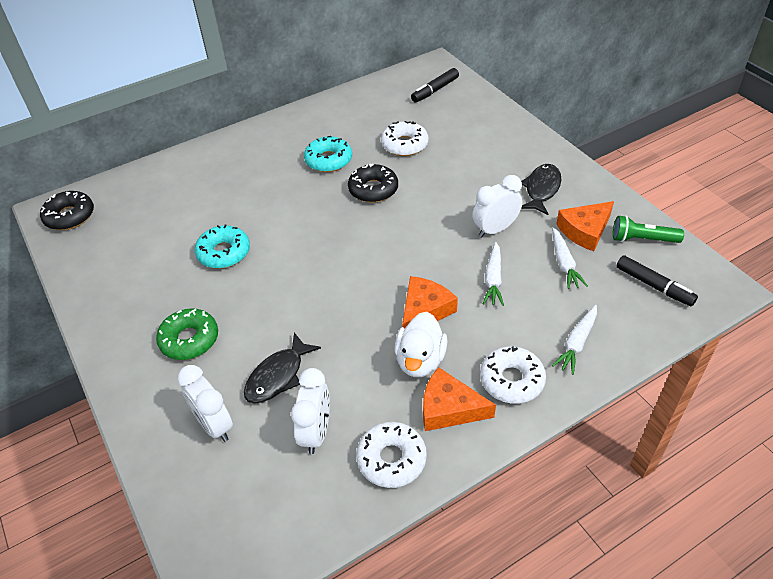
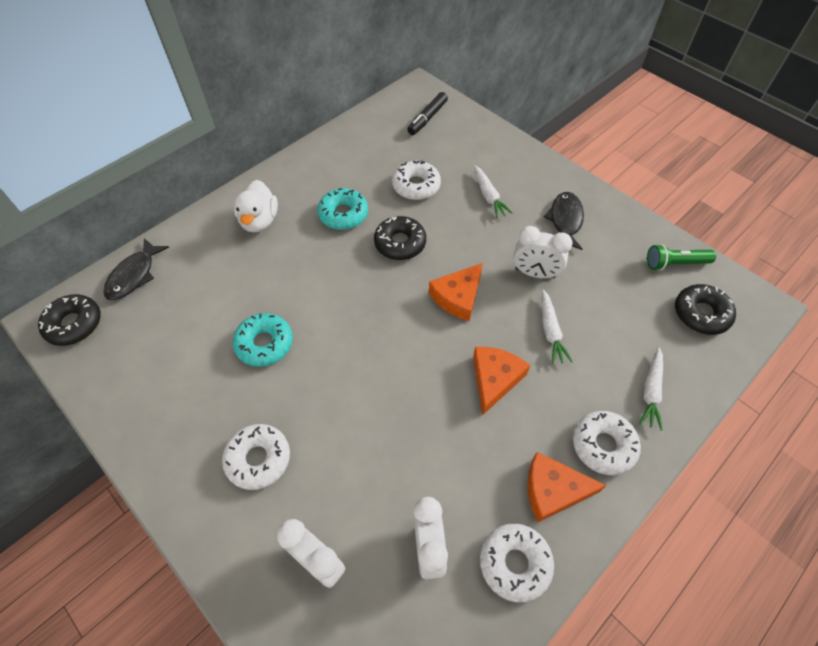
camera: 15 degrees left, 10 degrees up
(189, 340) = (258, 459): green donut -> white donut
(278, 376) = (368, 486): black fish -> black fish (134, 275)
(420, 360) = (508, 439): white duck -> white duck (259, 221)
(495, 229) = (535, 273): white clock -> white clock turned 120 degrees counterclockwise
(564, 263) = (612, 302): white carrot -> white carrot (488, 196)
(585, 231) = (620, 262): orange cheese -> orange cheese (458, 297)
(654, 286) = (701, 314): black marker -> black donut

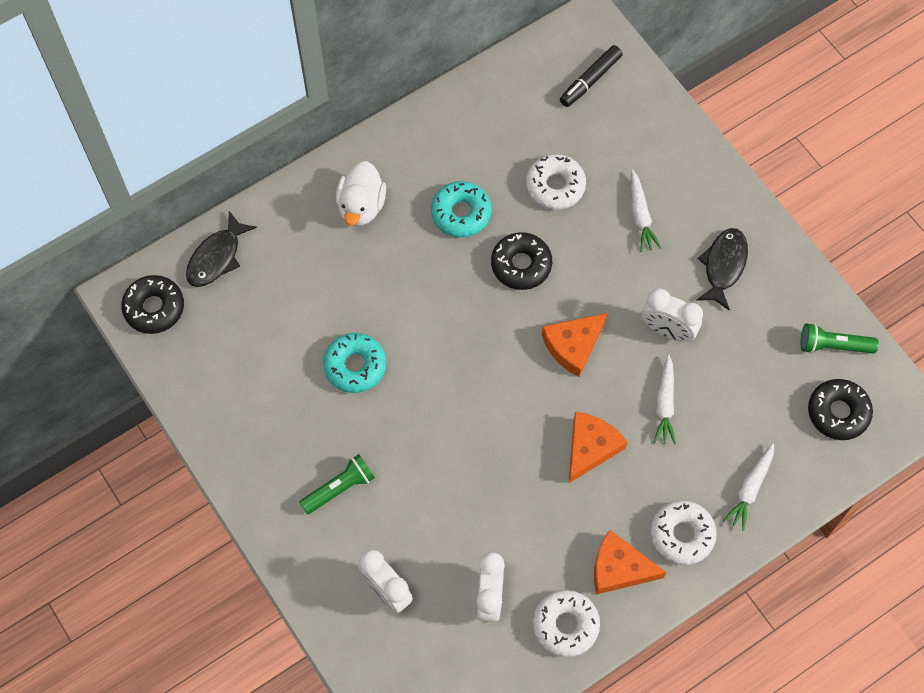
camera: 10 degrees right, 10 degrees up
(258, 459) = (340, 488): white donut -> green flashlight

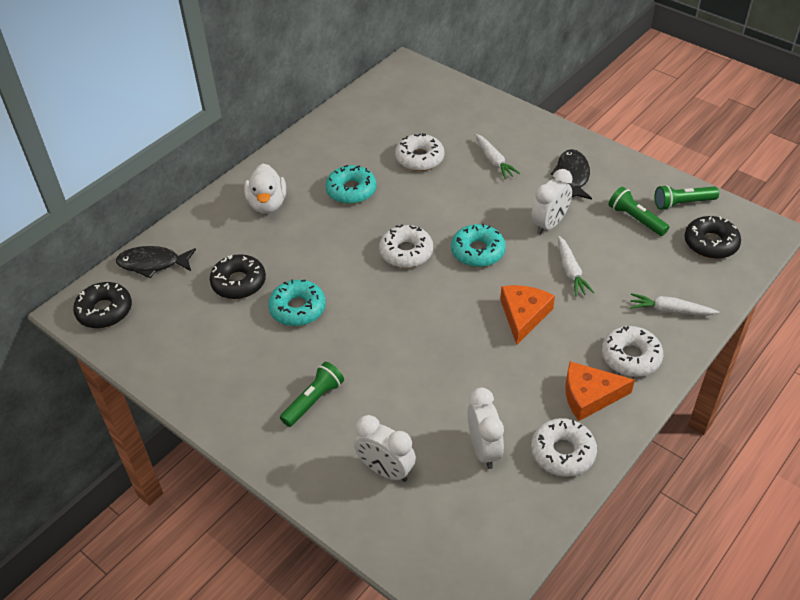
camera: 15 degrees left, 20 degrees down
(217, 257) = (153, 264): black fish -> black fish turned 75 degrees clockwise
(494, 323) = (406, 252): none -> white donut
(521, 265) = (413, 211): black donut -> black donut (239, 282)
(573, 346) = (477, 251): orange cheese -> turquoise donut
(590, 80) = (420, 95): black marker -> none
(667, 330) = (549, 224): white clock -> white clock turned 60 degrees counterclockwise
(750, 489) = (670, 311): white carrot -> white carrot turned 90 degrees clockwise
(769, 352) = (635, 219): none -> green flashlight

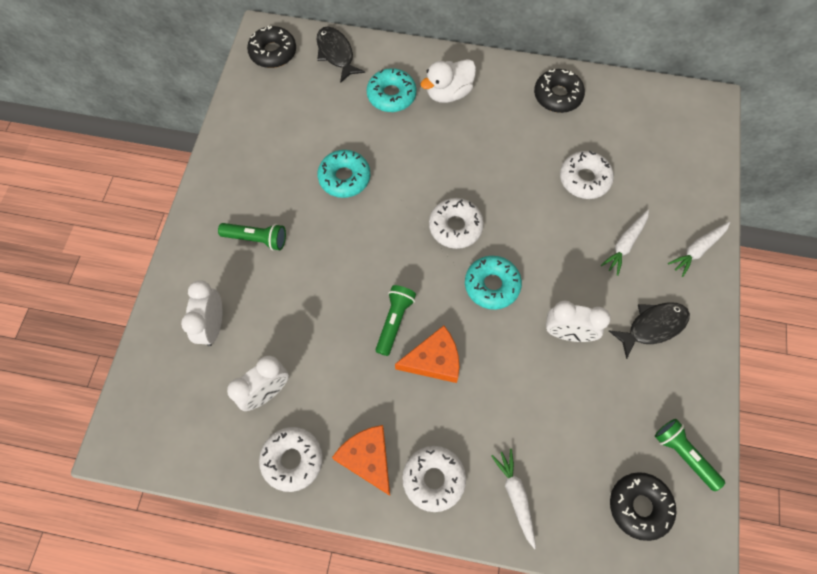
camera: 60 degrees right, 20 degrees up
(239, 282) = (349, 122): black donut -> black donut (557, 96)
(351, 190) = (505, 146): turquoise donut -> turquoise donut (391, 95)
(570, 271) = (514, 379): white carrot -> white carrot (697, 250)
(635, 219) = (628, 414): green flashlight -> green flashlight (394, 321)

